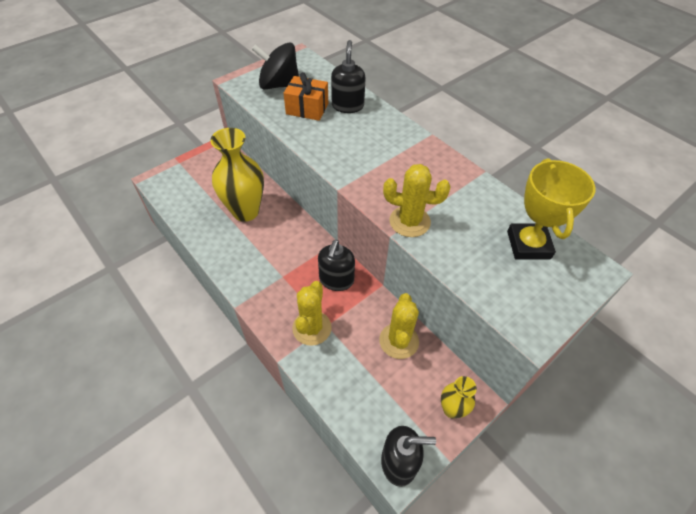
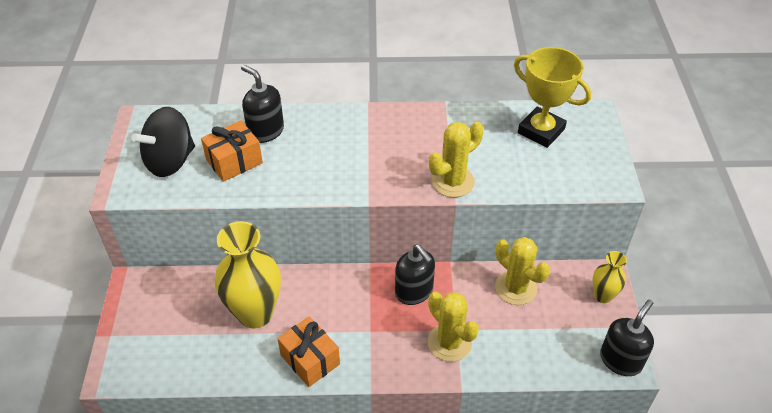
camera: 50 degrees left, 5 degrees down
(234, 259) = (310, 360): none -> orange gift

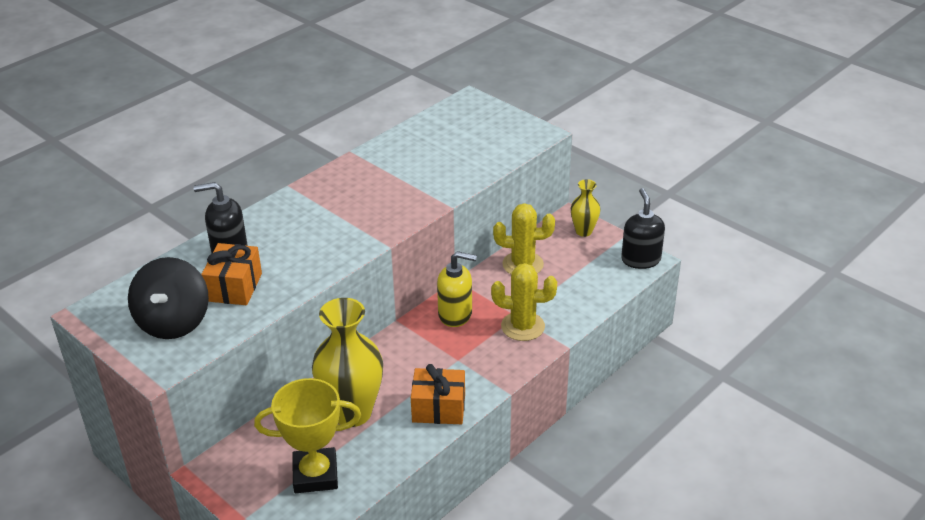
camera: 45 degrees left, 10 degrees down
(414, 292) = (455, 314): black soap dispenser -> yellow soap dispenser
(452, 182) = (431, 196): yellow cactus -> none
(541, 131) = (448, 130): yellow trophy -> yellow trophy (315, 475)

